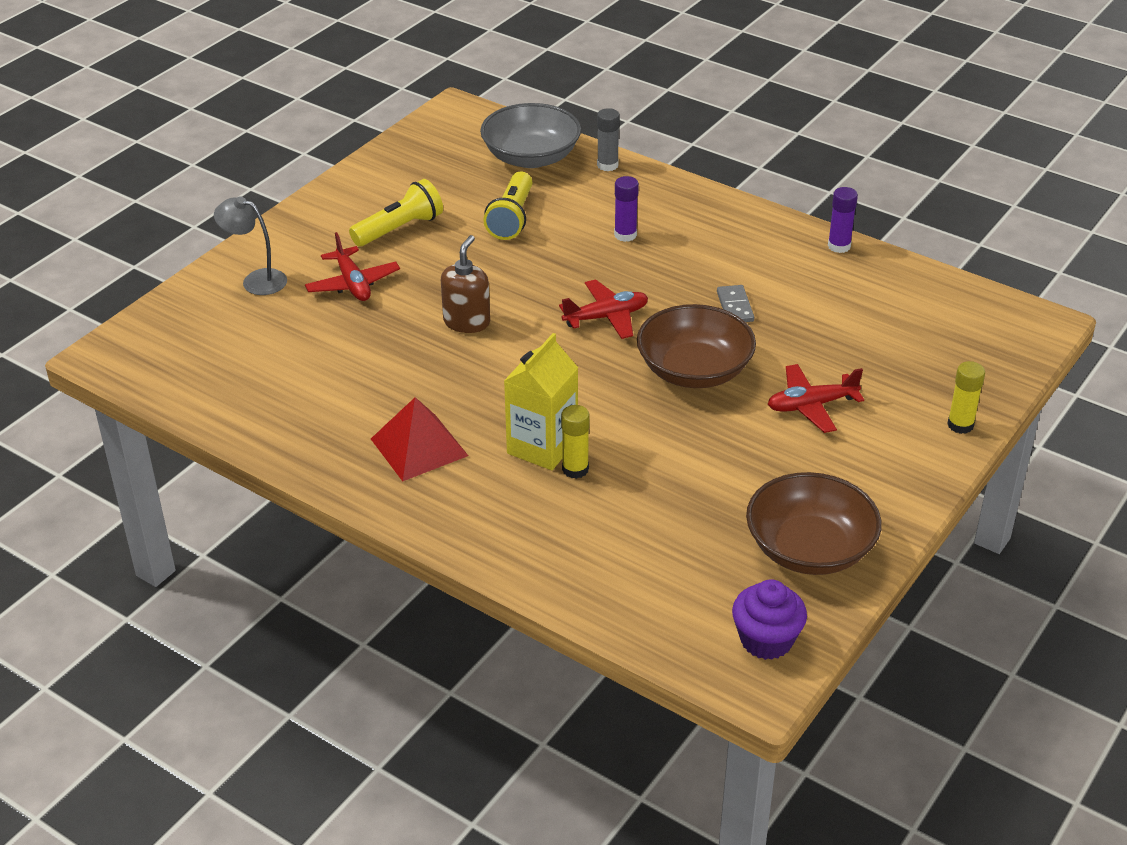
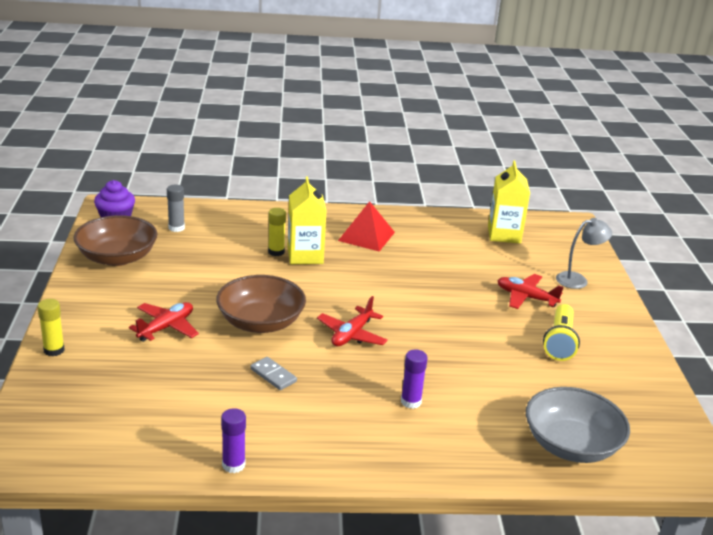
camera: 140 degrees right, 10 degrees down
(231, 374) = (504, 234): none -> yellow carton
(467, 322) = (430, 300): brown soap dispenser -> none
(511, 218) = (505, 381): yellow flashlight -> none
(607, 165) = (505, 465): grey glue stick -> grey glue stick (176, 228)

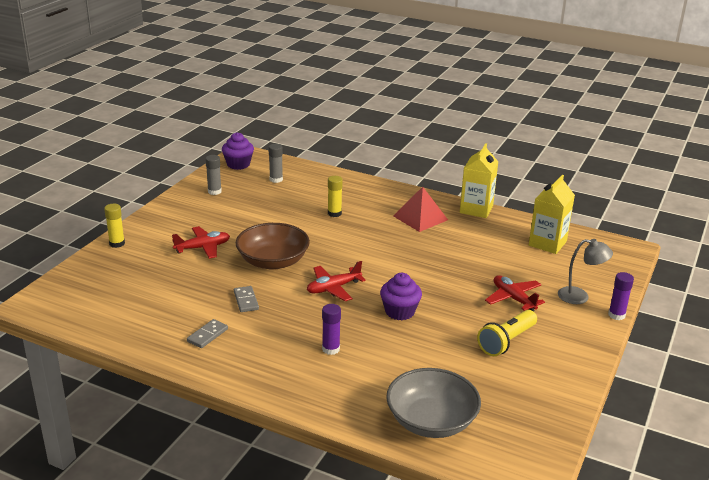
camera: 30 degrees right, 0 degrees up
(117, 257) = (214, 191): brown bowl -> grey glue stick
(233, 465) = (161, 351): purple glue stick -> purple glue stick (616, 315)
(268, 428) = (207, 335): none -> grey domino
(305, 255) = (354, 221): yellow carton -> yellow carton (476, 209)
(439, 341) = (399, 311): none -> purple cupcake

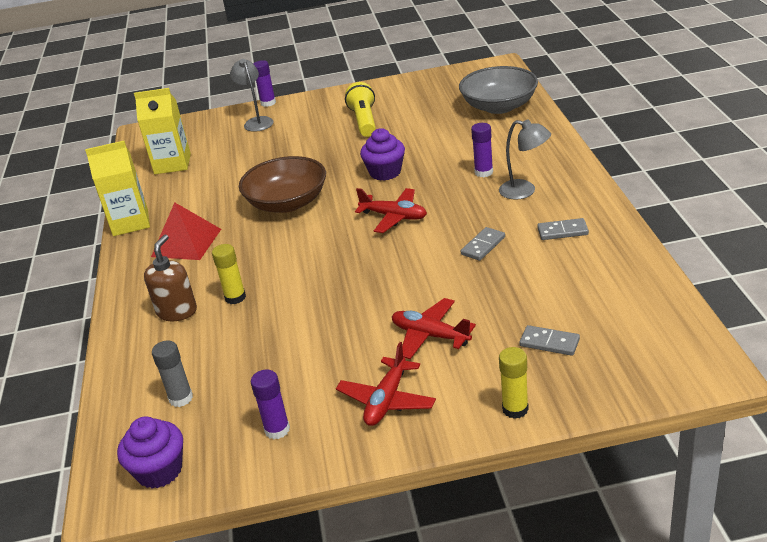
camera: 120 degrees left, 5 degrees up
(134, 274) = (549, 342): none -> grey domino
(214, 191) = (277, 430): grey glue stick -> purple glue stick
(273, 261) = (393, 274): brown bowl -> brown bowl (287, 203)
(276, 350) = (524, 191): none -> grey lamp
(349, 196) = (177, 311): none -> brown soap dispenser
(506, 341) = (364, 121): yellow flashlight -> yellow flashlight turned 105 degrees counterclockwise
(513, 299) = (295, 141): red plane -> red plane (387, 400)

